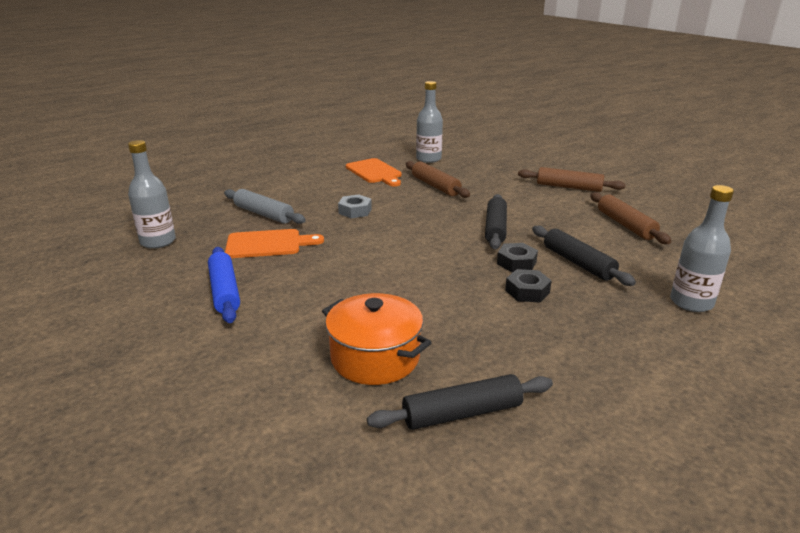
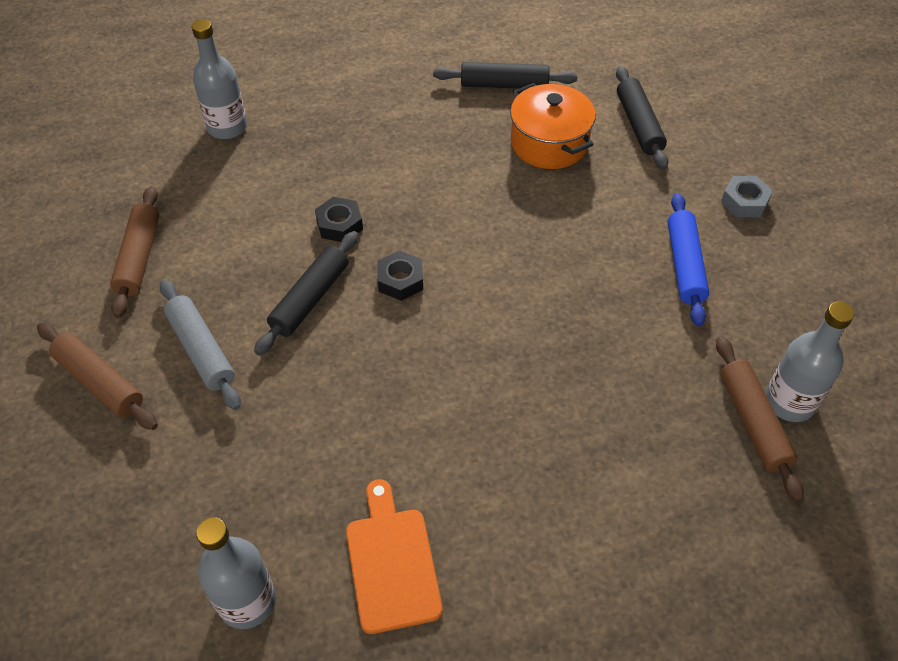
camera: 160 degrees left, 25 degrees up
(263, 214) = (632, 442): grey rolling pin -> grey rolling pin (201, 350)
(268, 244) = (630, 349): orange cutting board -> none
(355, 211) = (484, 408): grey nut -> grey nut (744, 201)
(435, 186) = (311, 458): brown rolling pin -> brown rolling pin (753, 422)
(527, 291) = (364, 180): black nut -> black nut (400, 280)
(578, 263) = (273, 206): black rolling pin -> black rolling pin (638, 125)

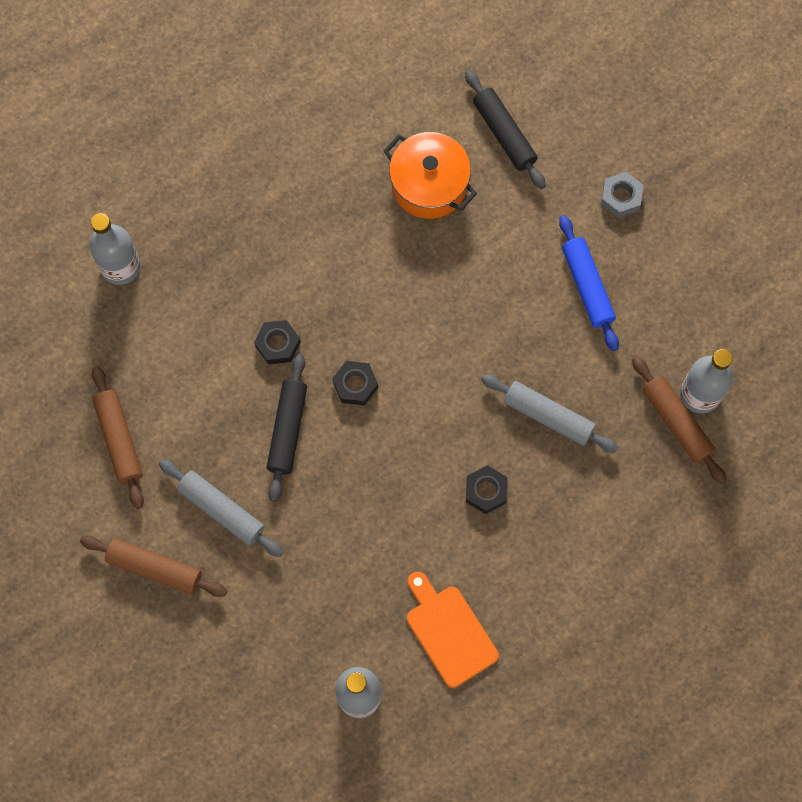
camera: 20 degrees left, 20 degrees up
(500, 423) = (486, 491): none -> black nut
(504, 85) = (361, 123): black rolling pin -> none
(600, 371) = (548, 416): none -> grey rolling pin

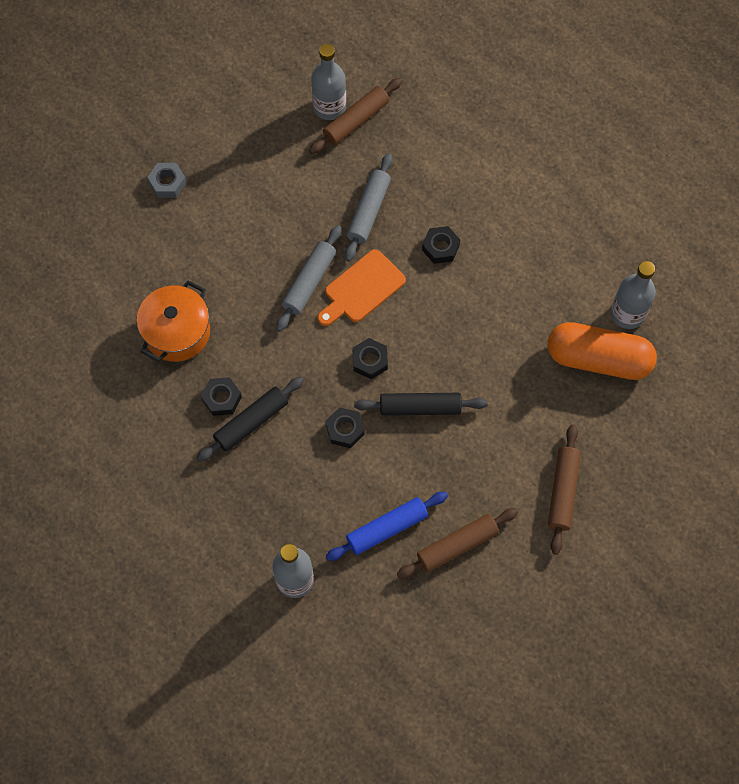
camera: 100 degrees left, 5 degrees down
(221, 510) = (501, 447): grey rolling pin -> grey rolling pin (309, 282)
(307, 646) = (598, 359): none -> orange capsule
(340, 221) = (222, 398): none -> black nut
(449, 631) = (560, 257): orange cutting board -> orange cutting board (361, 289)
(504, 134) = (120, 280): black rolling pin -> black rolling pin (251, 422)
(587, 286) = (251, 198): blue rolling pin -> blue rolling pin (386, 528)

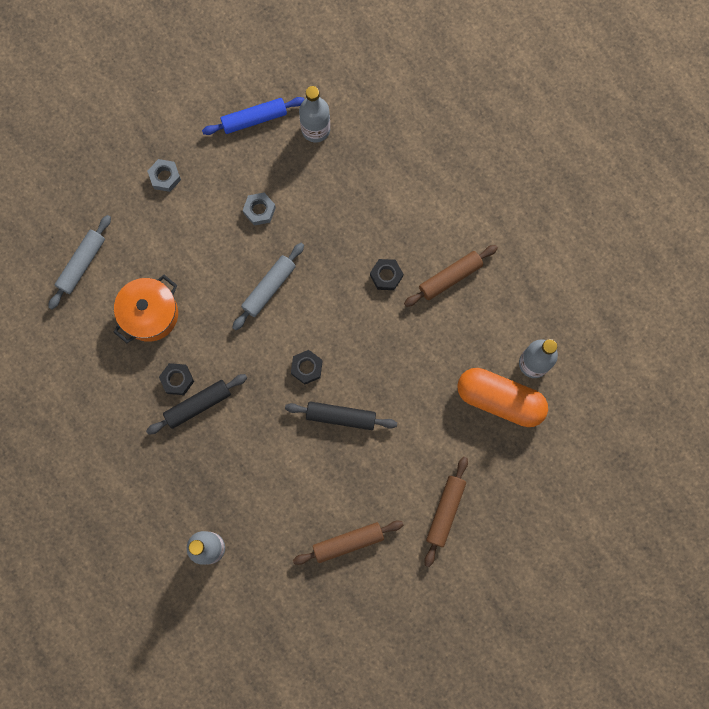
camera: 10 degrees right, 10 degrees up
(282, 201) = (259, 210): none -> grey nut
(345, 430) = (274, 425): black nut -> none
(356, 120) = (336, 146): brown rolling pin -> brown rolling pin (450, 278)
(361, 289) = (312, 302): orange cutting board -> none
(369, 211) = (331, 232): grey rolling pin -> grey rolling pin (82, 264)
(386, 528) = (293, 517): blue rolling pin -> blue rolling pin (254, 119)

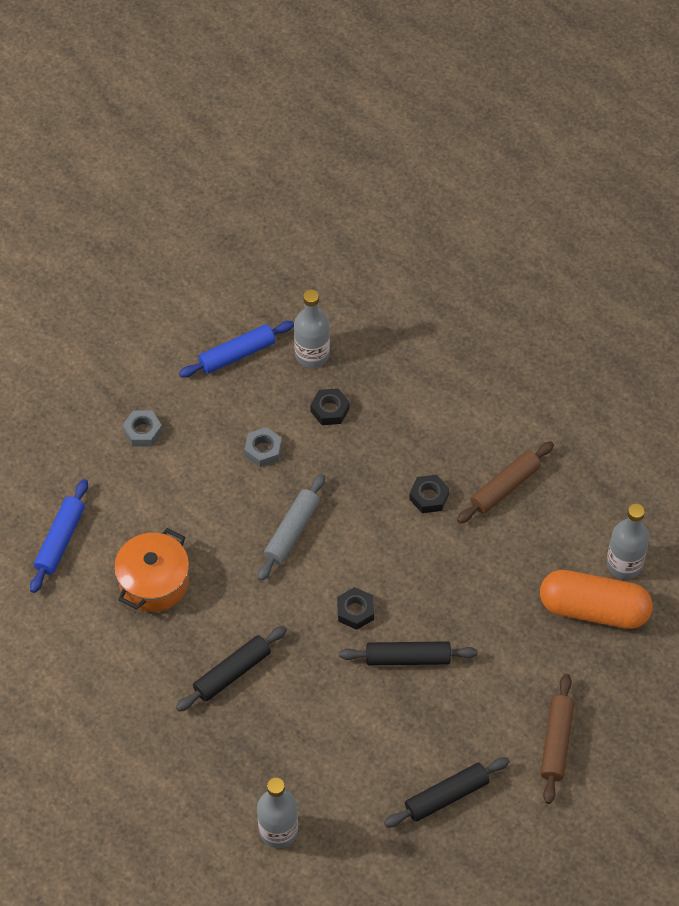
camera: 10 degrees left, 20 degrees down
(82, 264) = (60, 540): grey rolling pin -> blue rolling pin
(177, 380) = (201, 649): black nut -> black nut (330, 410)
(348, 542) = (446, 796): brown rolling pin -> black rolling pin

